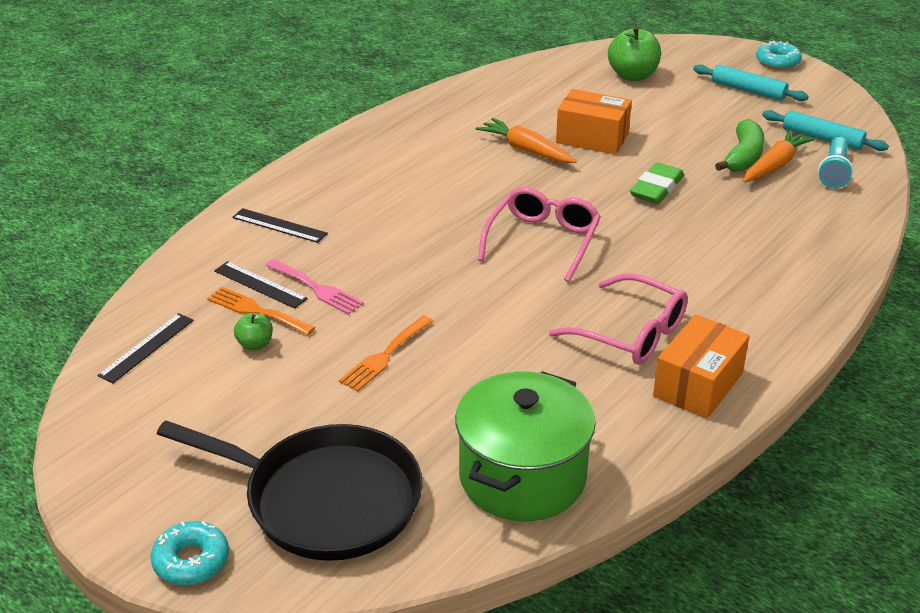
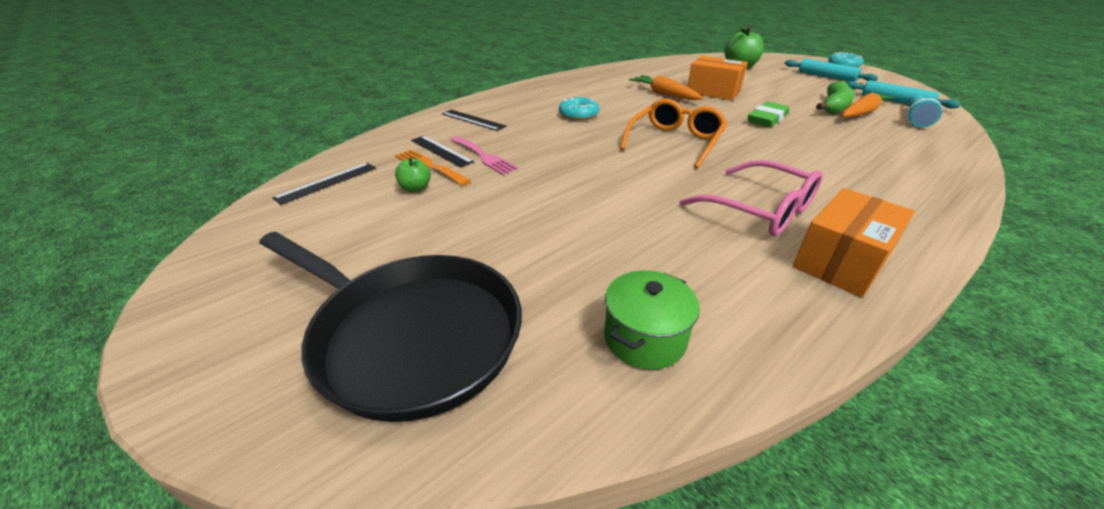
camera: 10 degrees right, 0 degrees up
(191, 561) = (219, 392): turquoise donut -> turquoise donut (578, 115)
(384, 356) = (523, 207): orange fork -> none
(522, 476) = (644, 338): green pot -> green pot, size x0.54
(542, 241) = (675, 142): pink glasses -> orange glasses

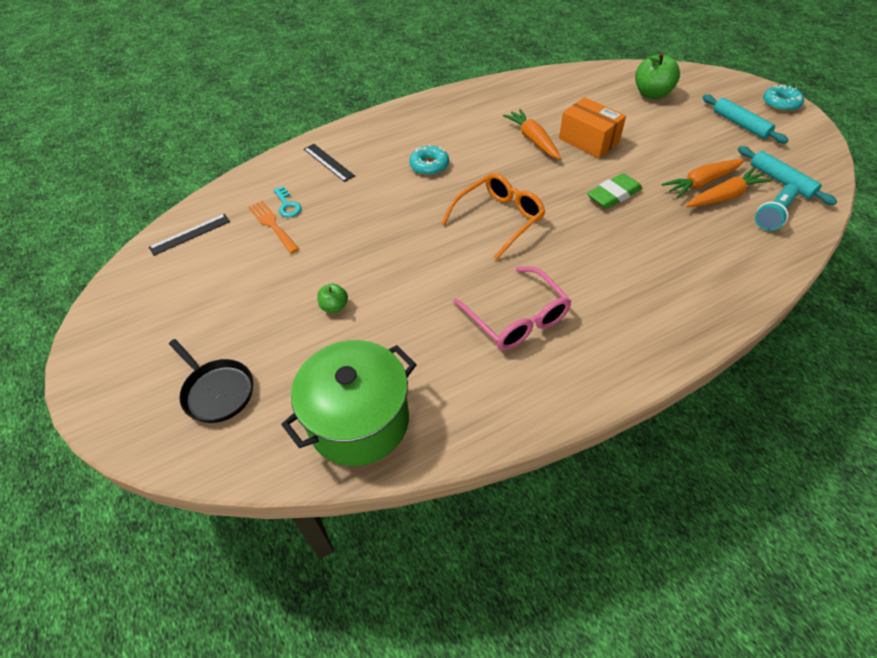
camera: 15 degrees right, 15 degrees up
(412, 335) = (217, 391): black pan -> black pan, size x0.55
(415, 188) = (254, 251): green apple -> green apple (334, 306)
(441, 151) = (287, 205): black ruler -> turquoise key
(484, 156) = (320, 218): pink fork -> none
(644, 338) = (359, 420): green pot -> green pot, size x1.85
(834, 107) = (702, 183): green banana -> orange carrot
(841, 261) = (542, 382): orange box -> none

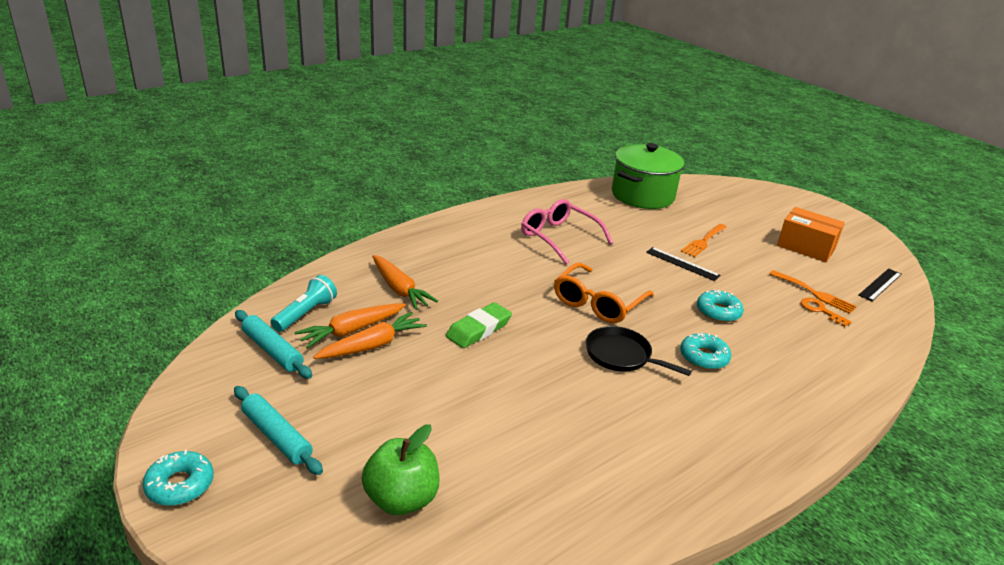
camera: 165 degrees right, 20 degrees down
(217, 391) = (741, 204): black pan -> black pan (621, 355)
(287, 205) = (820, 310): turquoise key -> orange key
(328, 162) = (826, 358): black ruler -> black ruler (682, 264)
(334, 306) = (703, 241): green apple -> orange fork
(387, 206) = (718, 312): none -> turquoise donut
(533, 140) = (587, 397): orange carrot -> orange carrot (399, 289)
(588, 140) = (510, 399): orange box -> orange box (806, 247)

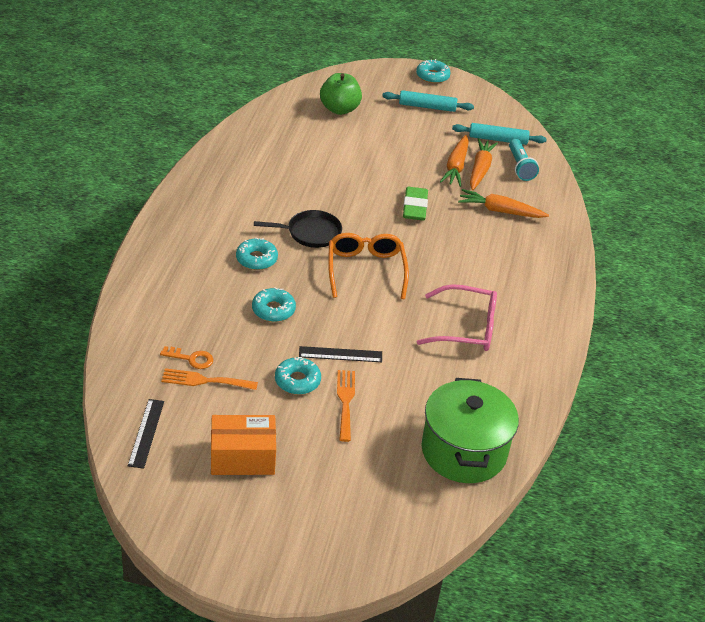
camera: 140 degrees right, 10 degrees up
(733, 264) = (297, 381): none -> turquoise donut

